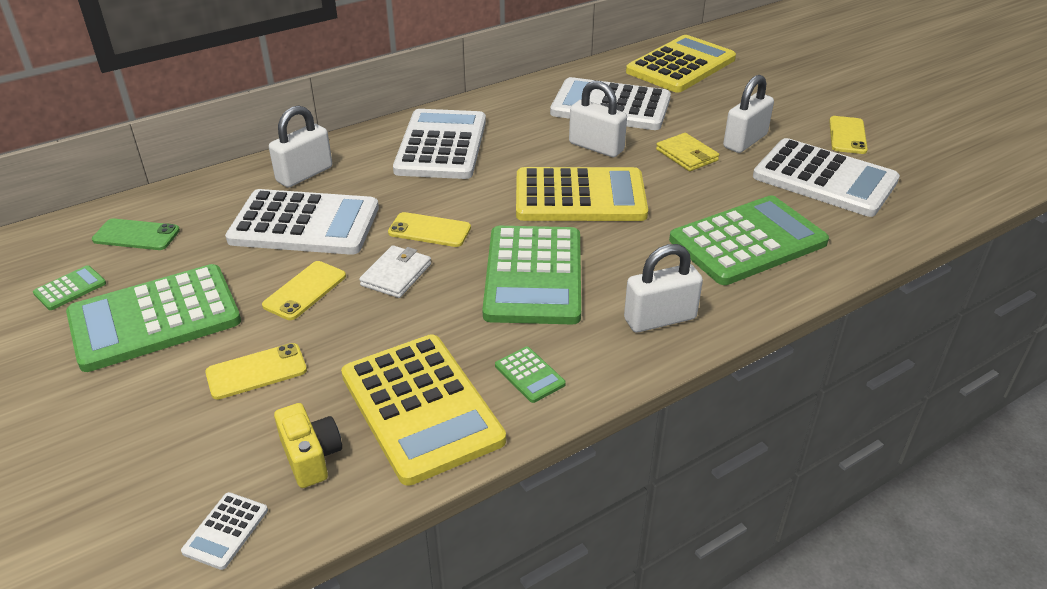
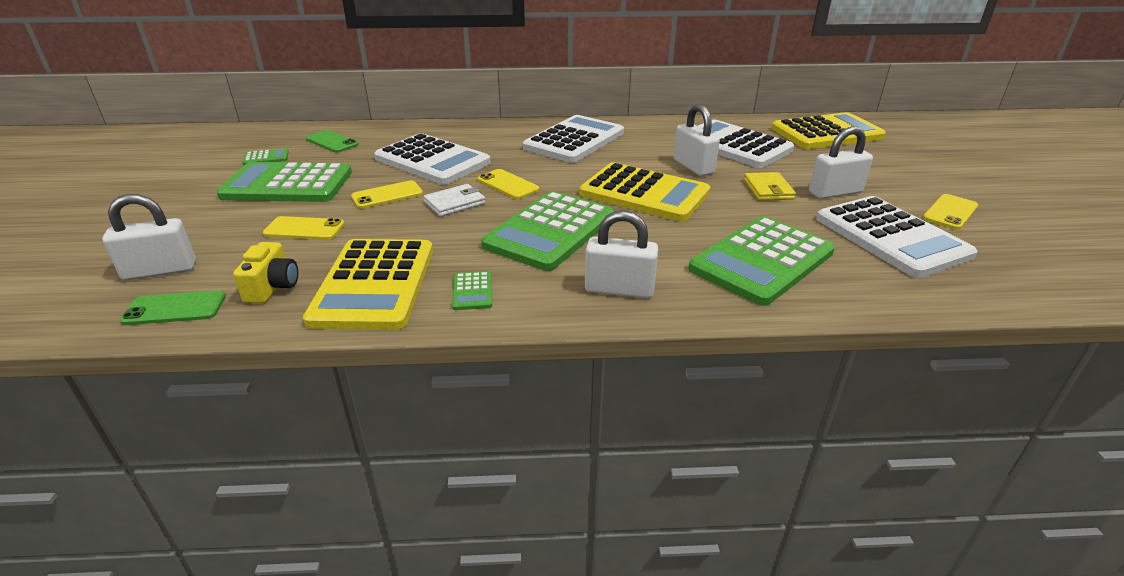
camera: 30 degrees right, 5 degrees down
(225, 531) = (175, 308): white calculator -> green phone
(304, 174) = (465, 135): white padlock -> white padlock (160, 271)
(748, 241) = (761, 261): green calculator -> green calculator turned 135 degrees clockwise

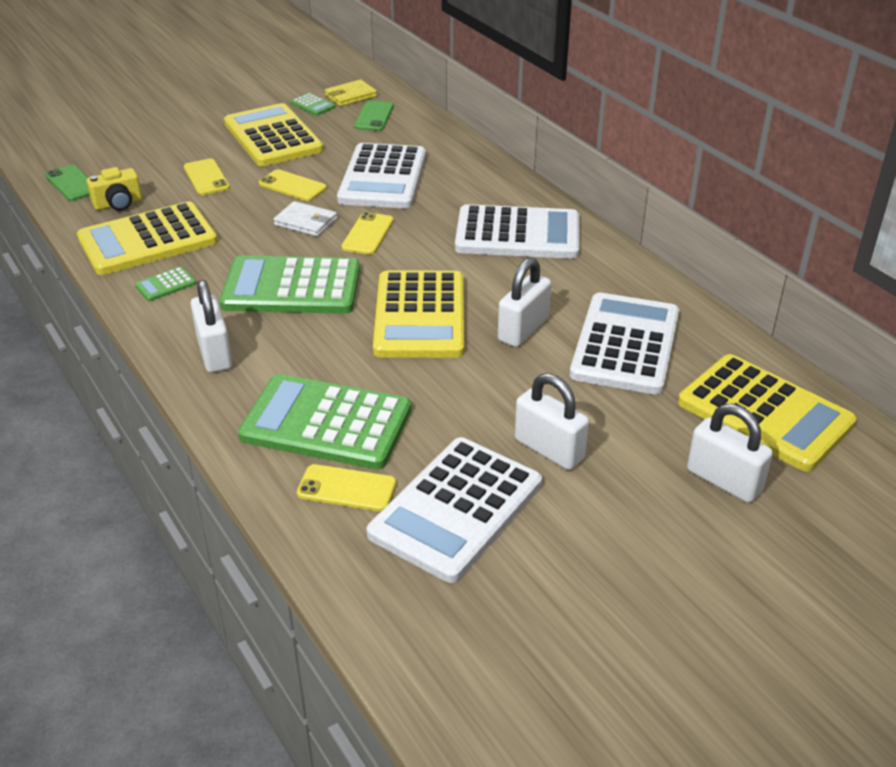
camera: 60 degrees right, 5 degrees up
(160, 271) = (111, 155): white padlock -> white padlock (724, 481)
(287, 184) = (273, 137): green calculator -> yellow calculator
(768, 189) = (509, 396): yellow wallet -> yellow wallet (350, 96)
(950, 212) = (577, 556): yellow phone -> yellow phone (346, 488)

